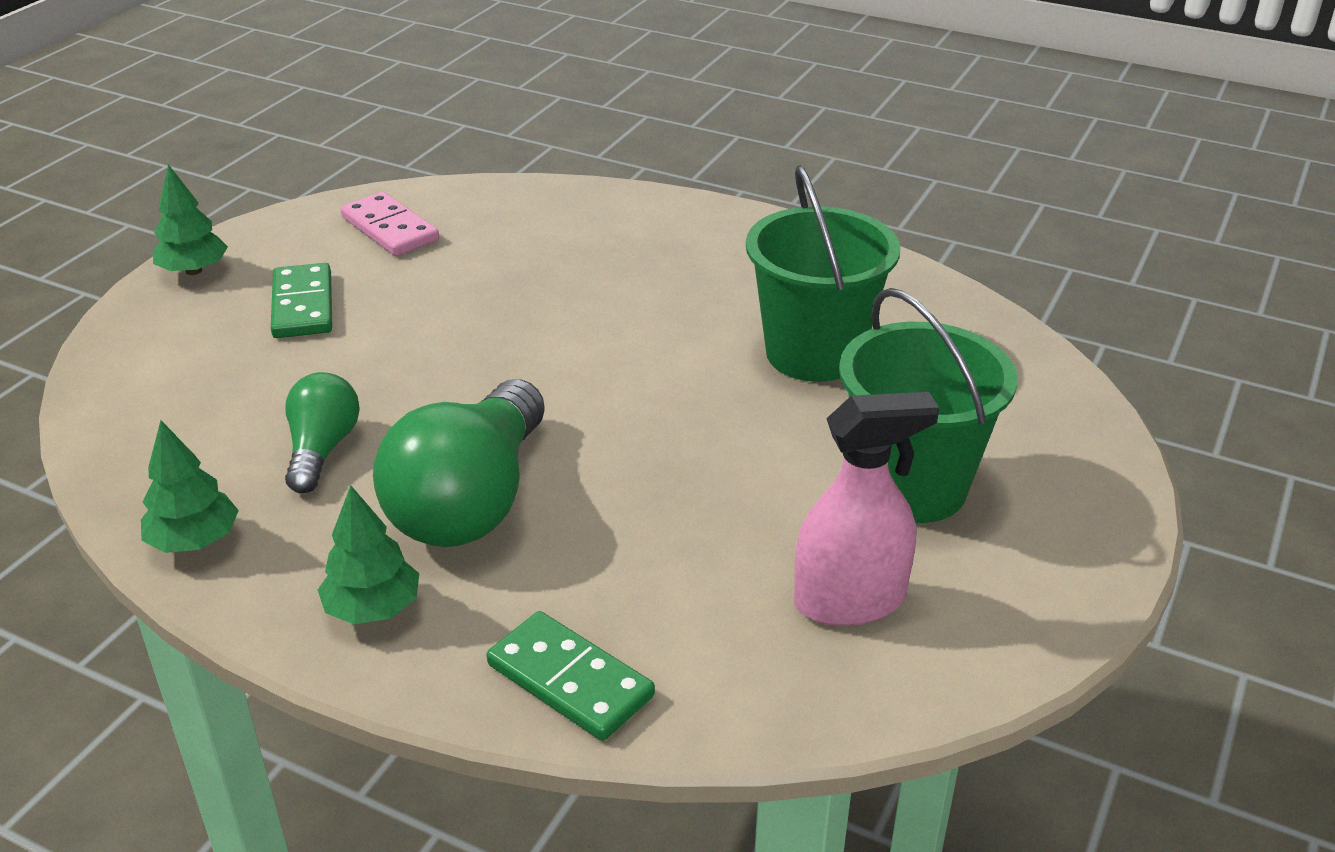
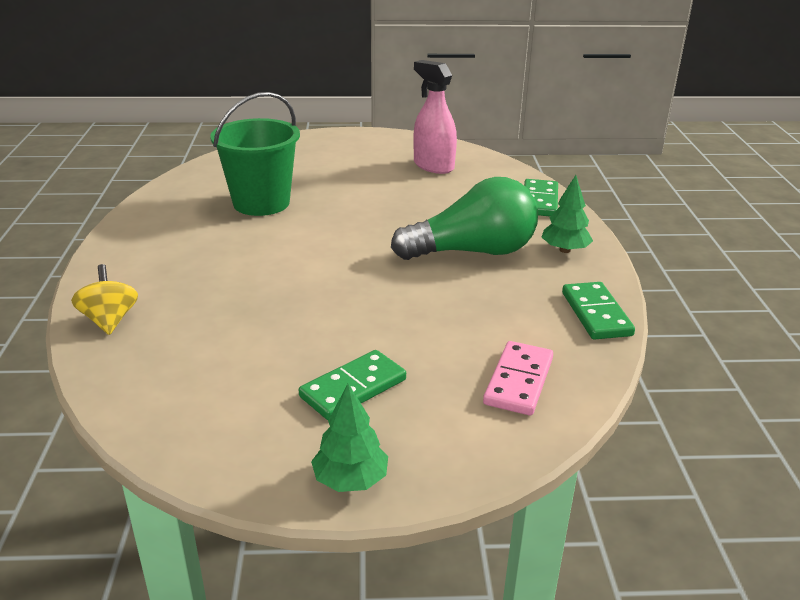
camera: 120 degrees left, 5 degrees down
(194, 541) = (596, 314): green tree -> green domino
(322, 450) = (488, 308): green light bulb -> none
(389, 229) = (204, 399): pink domino -> pink domino (519, 381)
(584, 204) = (110, 320): none -> yellow spinning top
(911, 486) = (351, 167): green bucket -> none

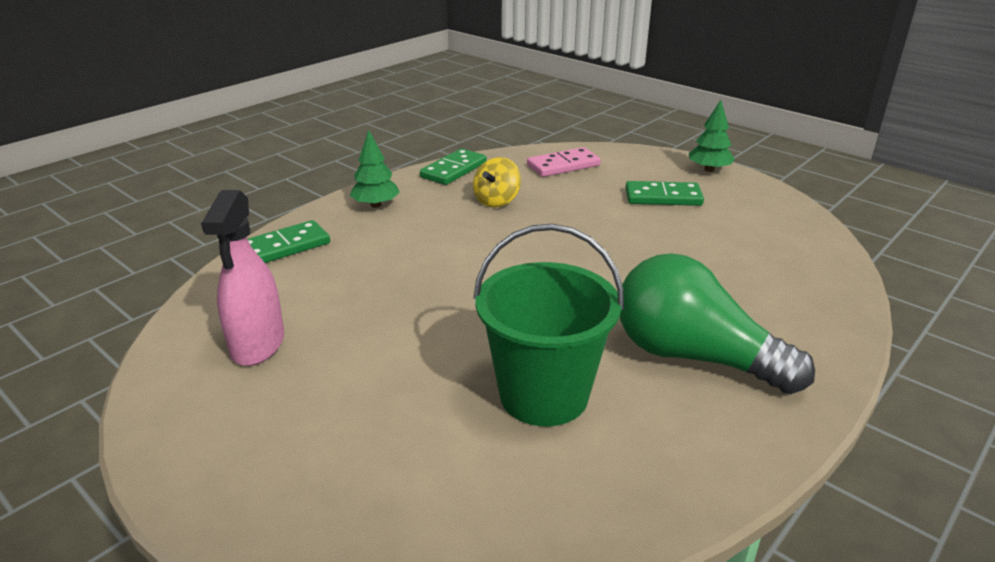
camera: 135 degrees left, 0 degrees up
(110, 320) = (823, 313): yellow spinning top -> yellow spinning top (497, 201)
(472, 252) = (440, 233): green light bulb -> green light bulb (694, 356)

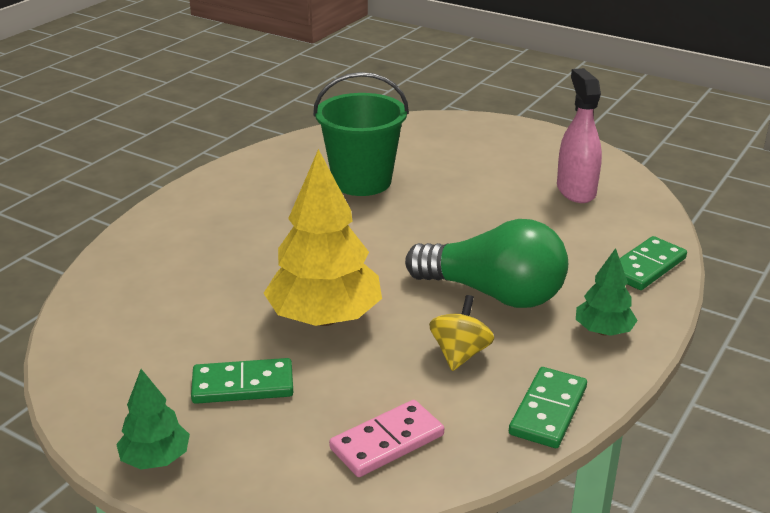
camera: 170 degrees right, 0 degrees up
(602, 232) = (325, 318): none -> yellow tree
(694, 356) = (255, 211): green light bulb -> green light bulb (493, 293)

